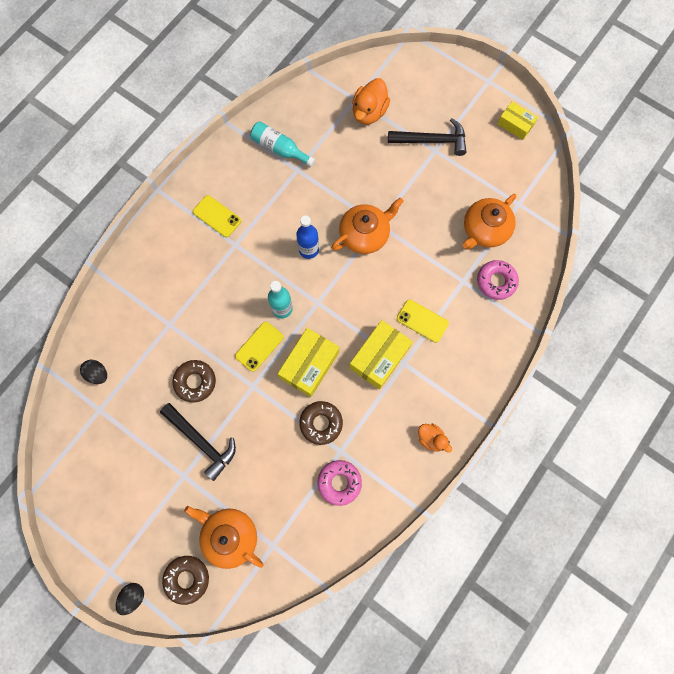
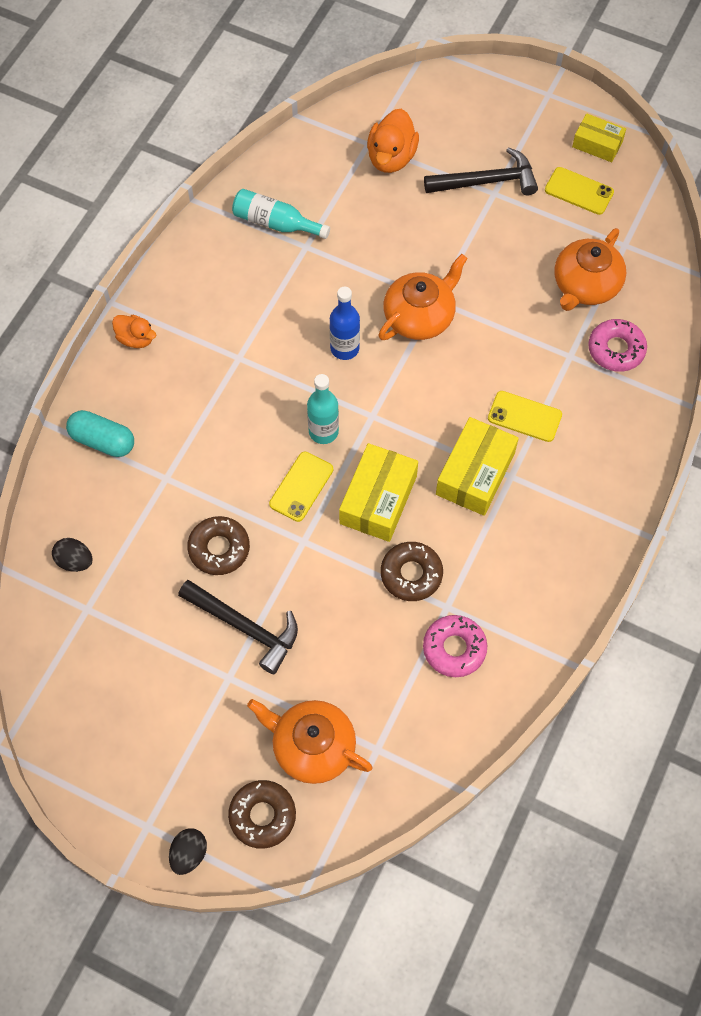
camera: 10 degrees left, 10 degrees down
(132, 290) = (102, 441): none -> turquoise capsule
(217, 216) = (204, 324): yellow phone -> yellow phone (579, 191)
(431, 439) = (571, 569): orange duck -> orange duck (136, 339)

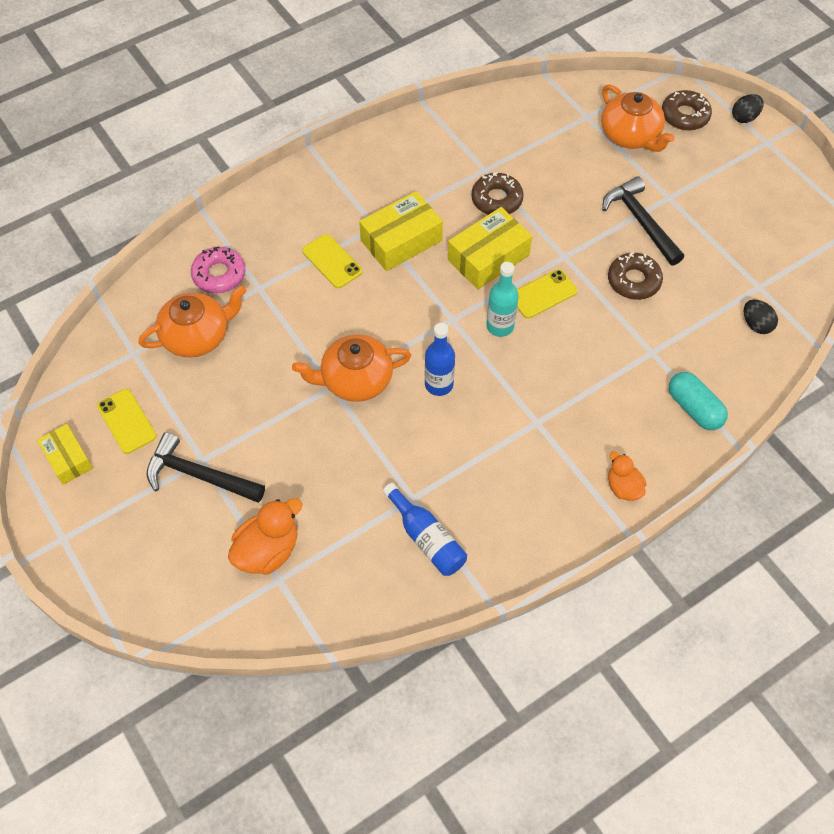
camera: 150 degrees left, 5 degrees down
(275, 223) = (427, 538): turquoise bottle -> blue bottle
(454, 648) = (497, 145): pink donut -> none

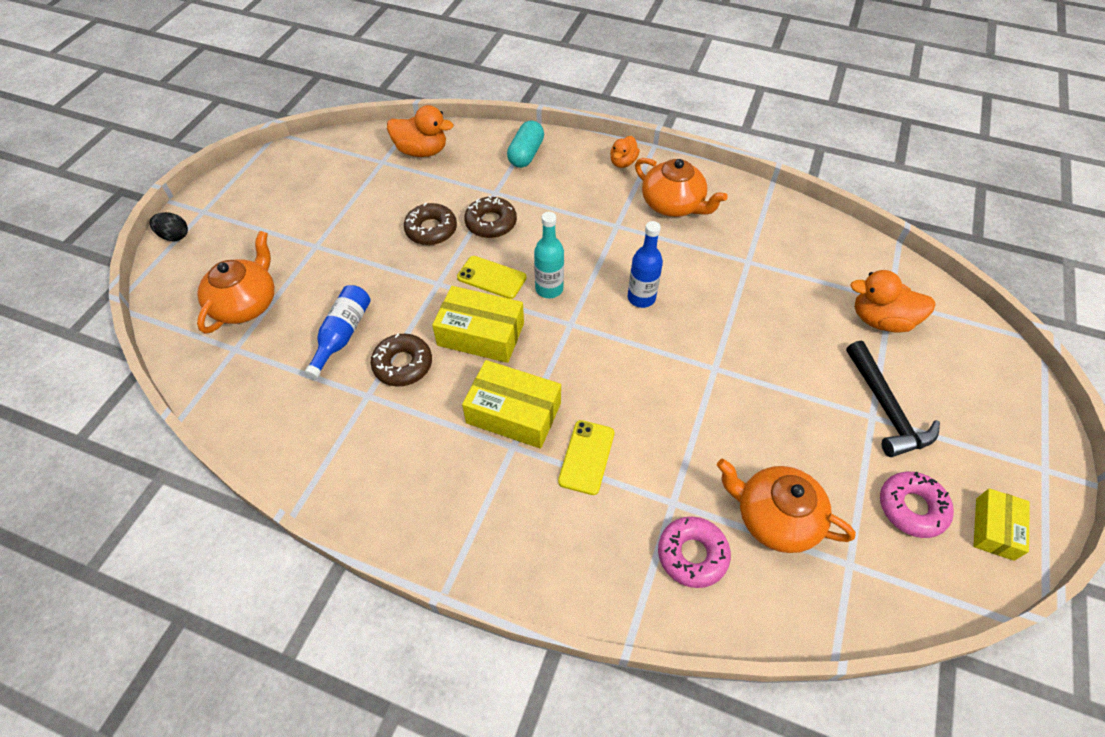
camera: 125 degrees left, 5 degrees down
(126, 421) = (911, 508): yellow phone -> pink donut
(355, 379) = (691, 355): orange teapot -> orange teapot (673, 204)
(427, 538) = (767, 238): blue bottle -> blue bottle (342, 335)
(640, 221) = (359, 252): black hammer -> none
(685, 115) = (194, 276): brown donut -> brown donut (491, 223)
(756, 324) = (422, 151): black egg -> orange duck

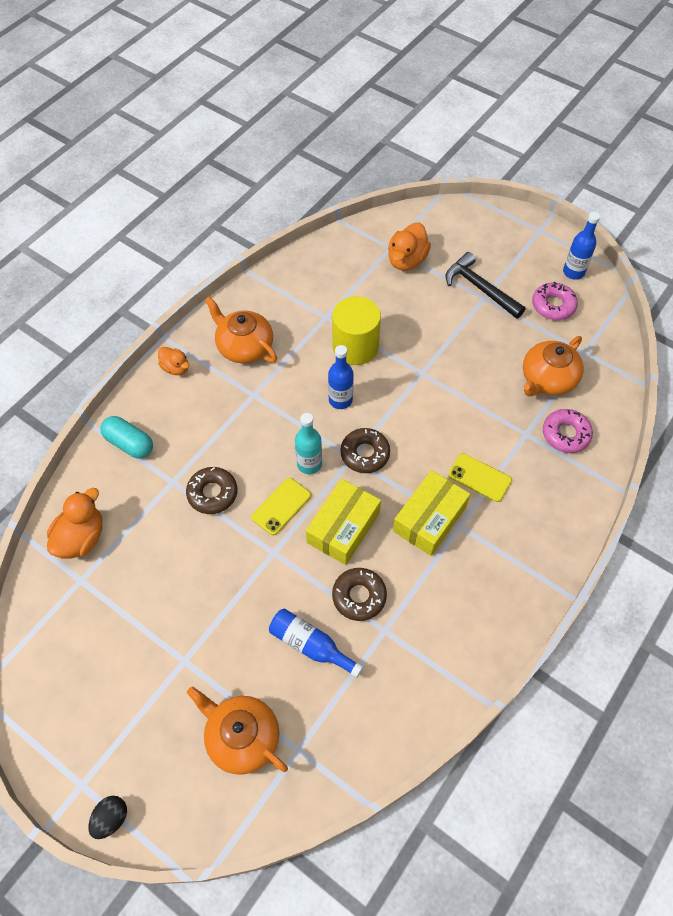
camera: 75 degrees left, 5 degrees up
(431, 230) = (202, 547): brown donut -> brown donut (365, 454)
(673, 204) = (244, 346): orange teapot -> orange teapot turned 105 degrees counterclockwise
(720, 296) = (355, 347): none -> yellow cylinder
(886, 409) = (480, 288): black hammer -> black hammer turned 135 degrees counterclockwise
(994, 528) = (573, 272): yellow box -> blue bottle

